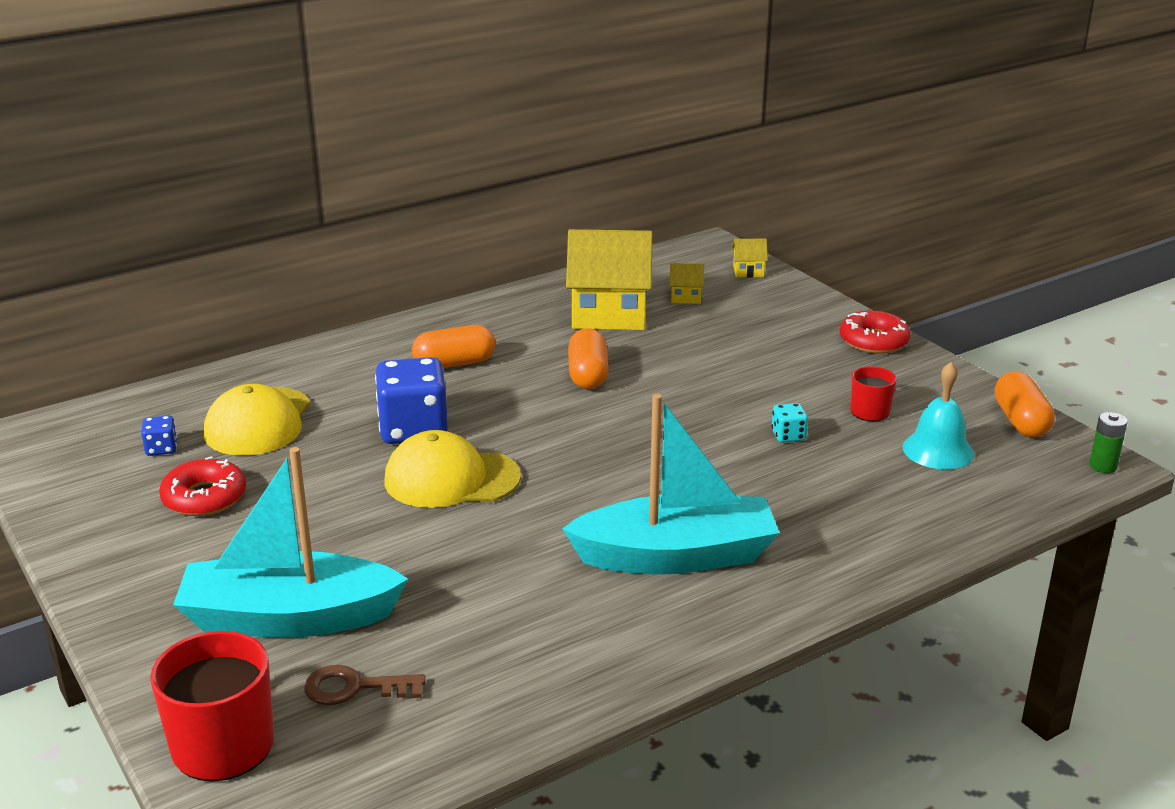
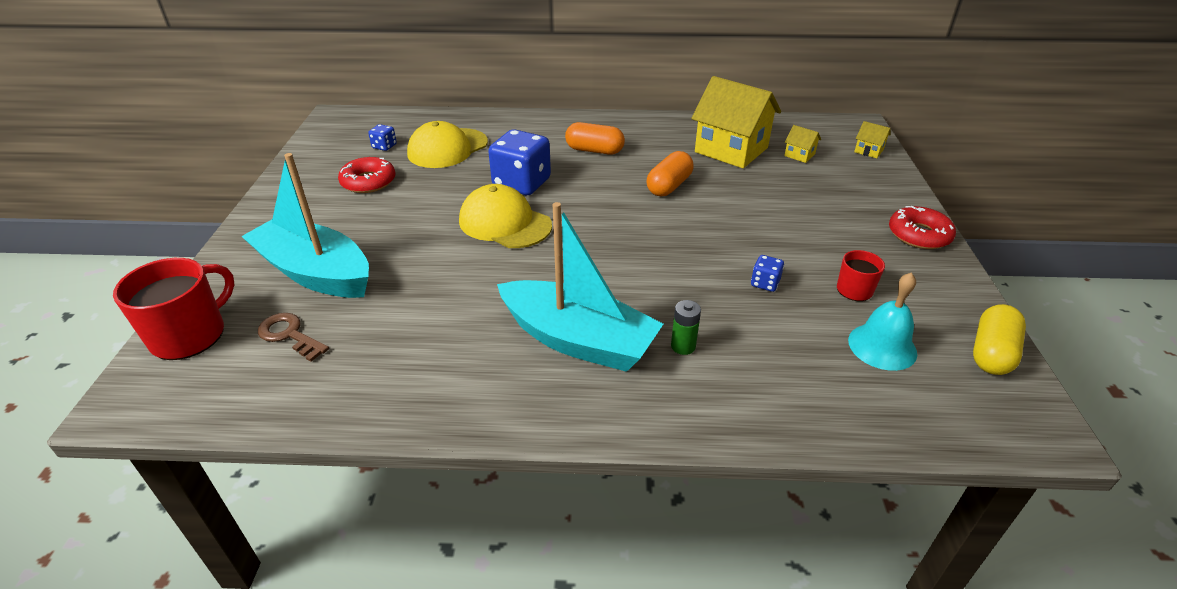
camera: 35 degrees right, 10 degrees up
(788, 436) = (765, 283): turquoise dice -> blue dice
(1020, 421) = (991, 353): orange capsule -> yellow capsule
(1102, 466) = (1040, 431): green battery -> green battery (683, 346)

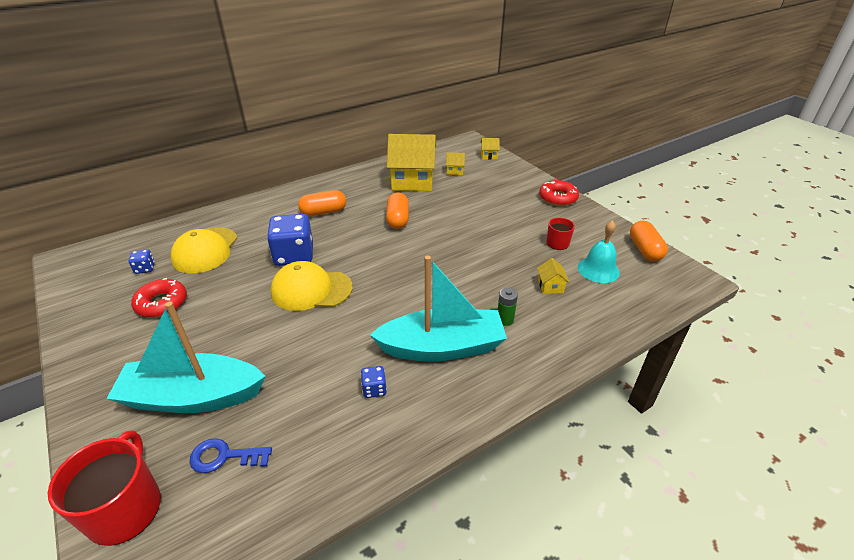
camera: 35 degrees left, 0 degrees up
(289, 335) = (224, 456): brown key -> blue key
(765, 283) = (511, 260): blue dice -> blue dice (374, 389)
(786, 336) = (550, 286): none -> yellow house
(991, 353) = (644, 250): yellow capsule -> orange capsule

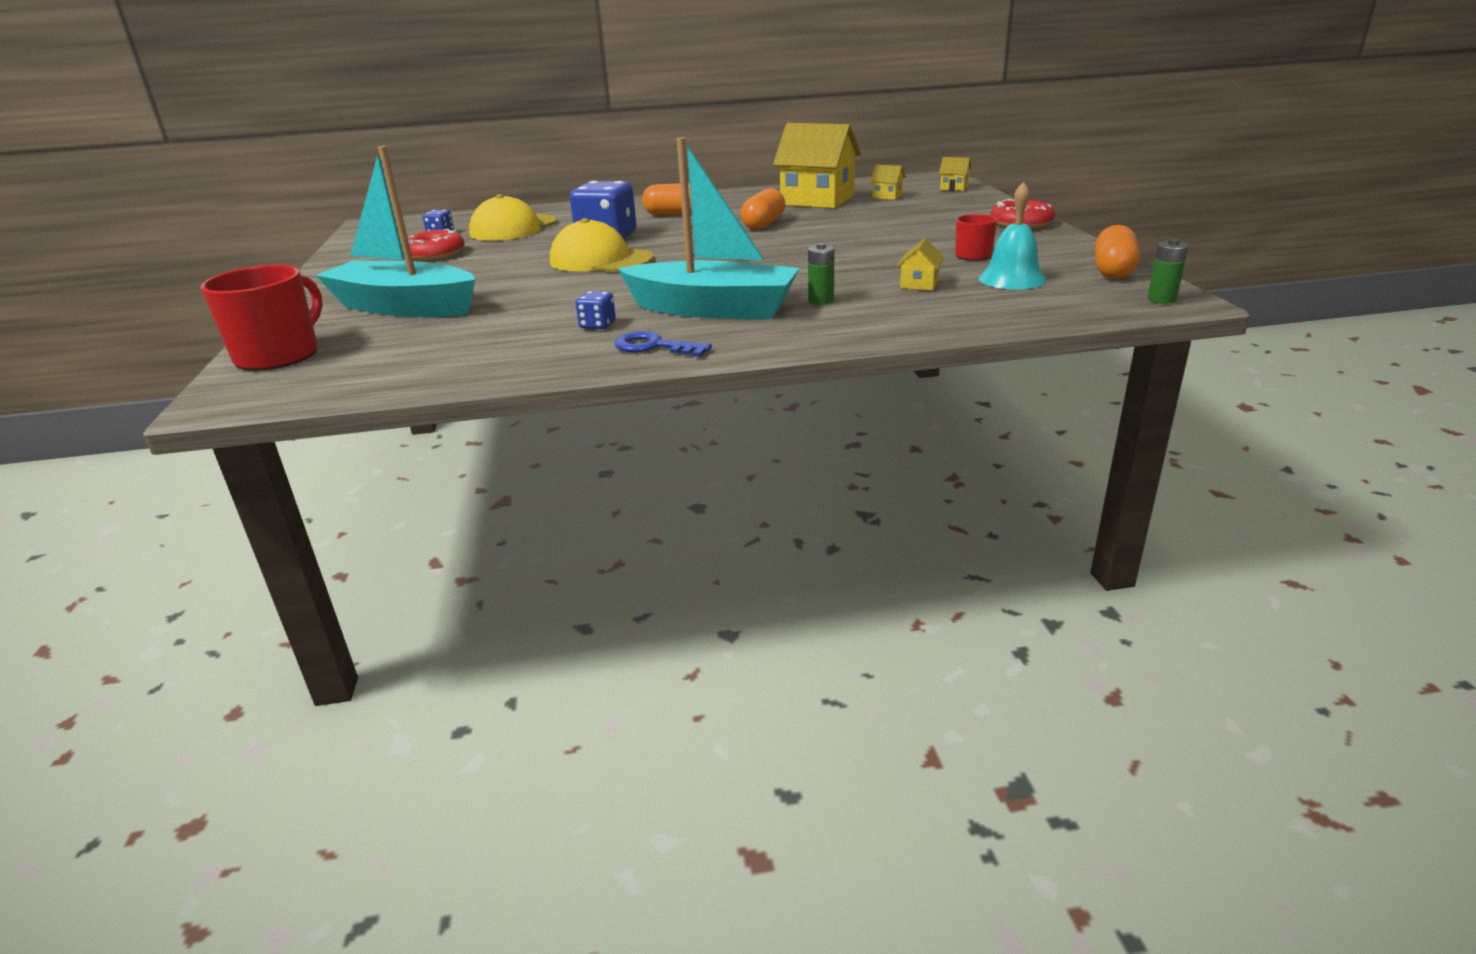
camera: 25 degrees right, 10 degrees down
(224, 456) = (396, 342): blue key -> blue key (654, 346)
(690, 280) = (1161, 299): none -> green battery

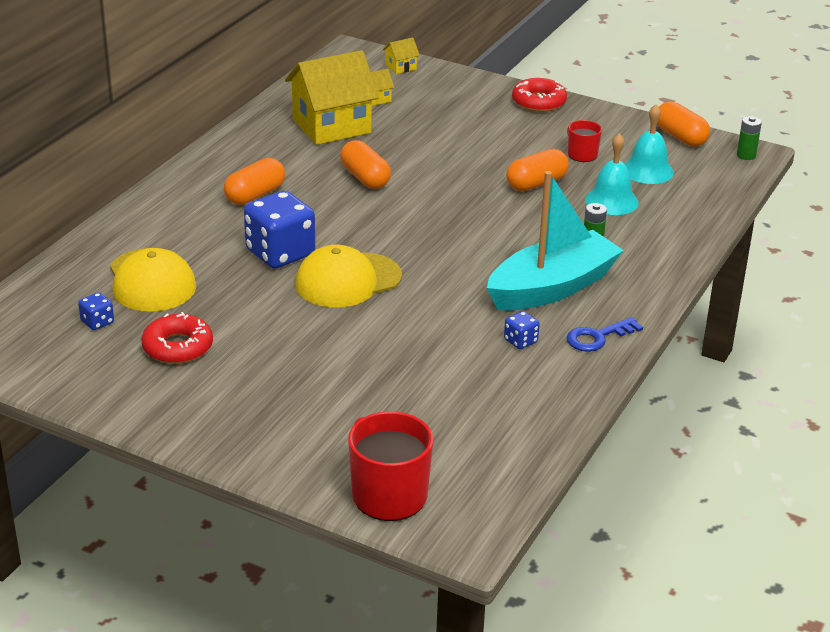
camera: 55 degrees left, 5 degrees up
(404, 307) = (340, 407): turquoise boat -> none
(882, 258) = (536, 183): none -> orange capsule
(919, 284) = (611, 201): yellow house -> turquoise bell

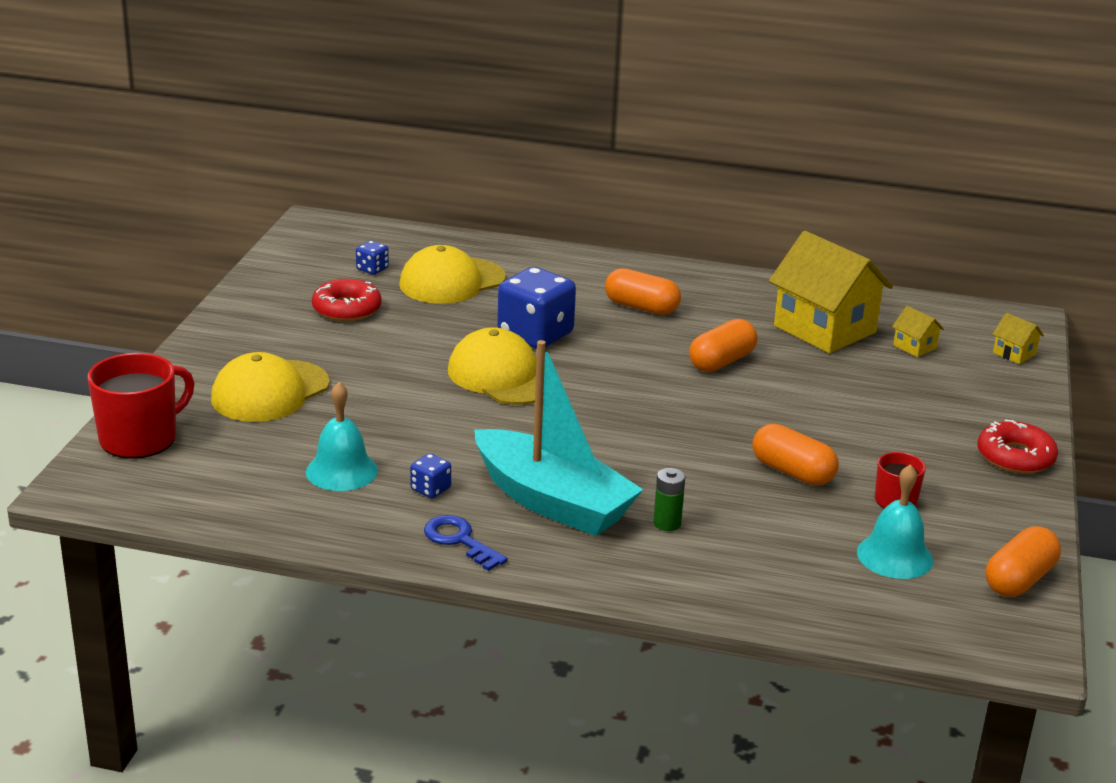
camera: 75 degrees right, 5 degrees down
(326, 409) = (270, 392): none -> yellow cap
(611, 201) = (789, 531): turquoise bell -> turquoise bell (341, 471)
(746, 155) = (1014, 644): green battery -> none

